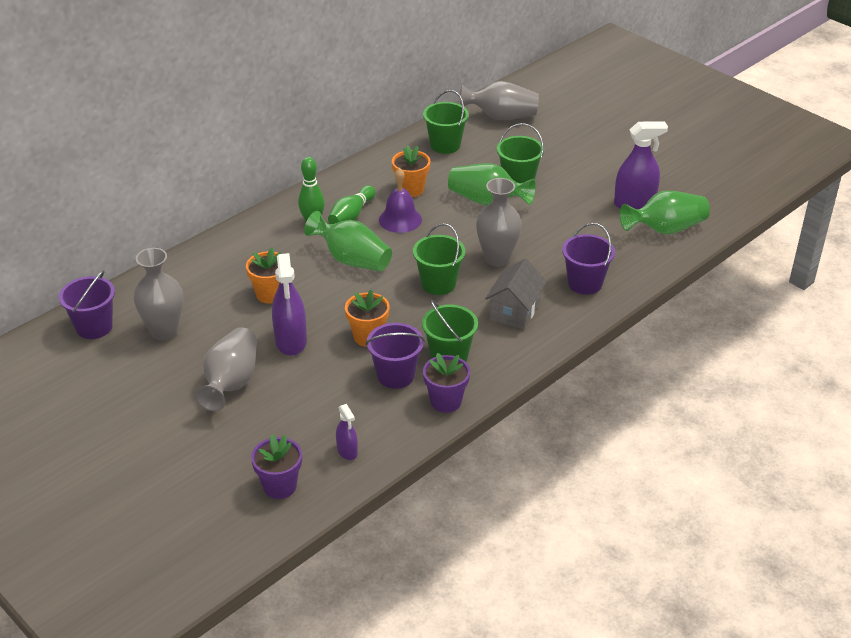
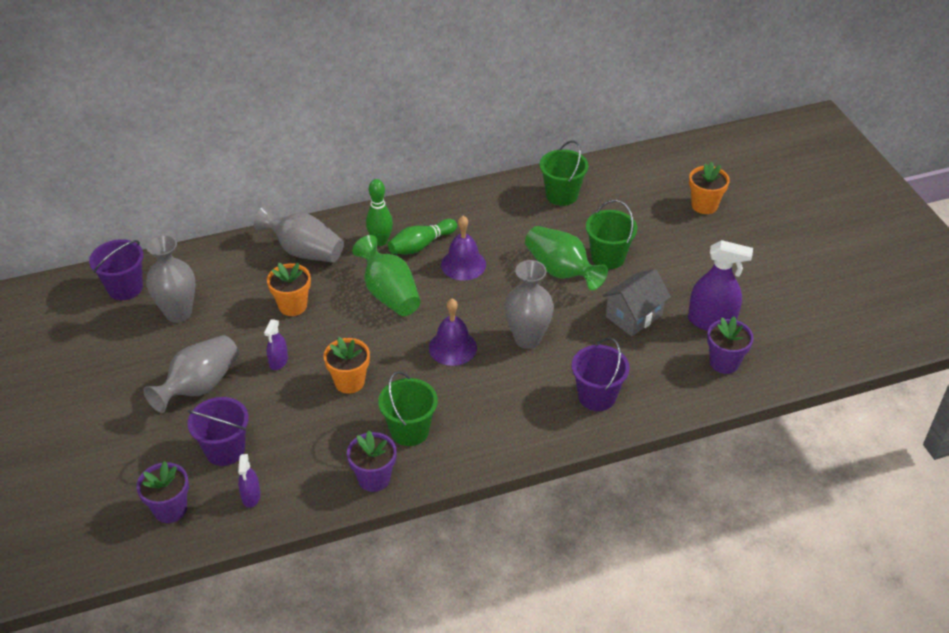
camera: 25 degrees right, 5 degrees up
(291, 341) = (278, 361): purple spray bottle -> purple spray bottle, size x0.53
(395, 375) = (347, 433): purple bucket -> purple bucket (225, 450)
(411, 189) = (495, 234): orange flower pot -> orange flower pot (704, 205)
(438, 284) = (452, 347): green bucket -> purple bell
(501, 117) = (639, 179): grey vase -> grey vase (304, 251)
(515, 311) = (505, 404): grey house -> grey house (634, 316)
(665, 229) = (724, 362): green vase -> purple flower pot

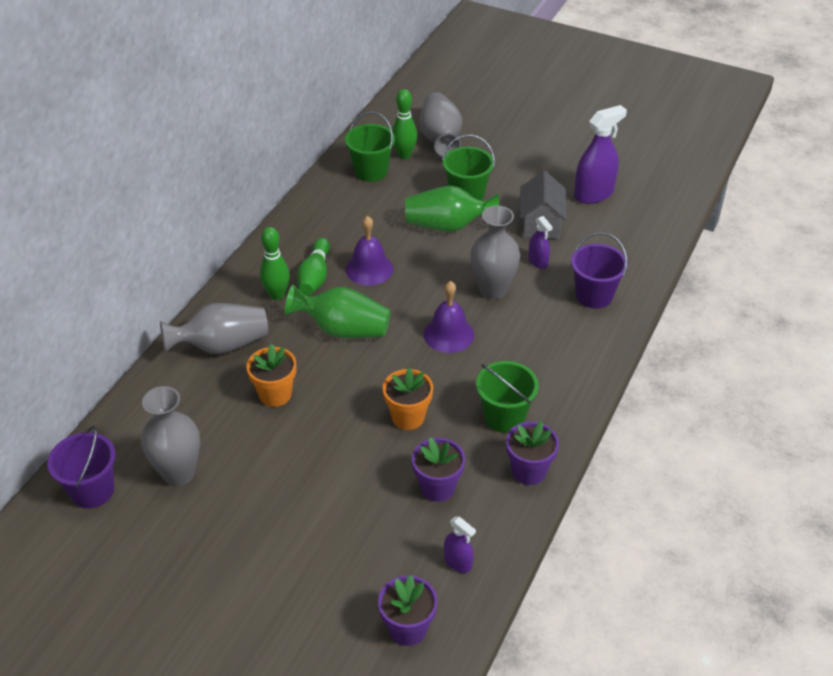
camera: 45 degrees left, 0 degrees up
(199, 386) = (288, 515): grey vase -> grey vase (440, 138)
(225, 450) = (384, 546): purple bucket -> none
(278, 361) = (327, 445): purple spray bottle -> purple spray bottle (538, 261)
(603, 198) = (404, 155): none -> green bowling pin
(704, 205) = (481, 118): orange flower pot -> none
(724, 362) = (638, 215): purple flower pot -> purple flower pot (437, 487)

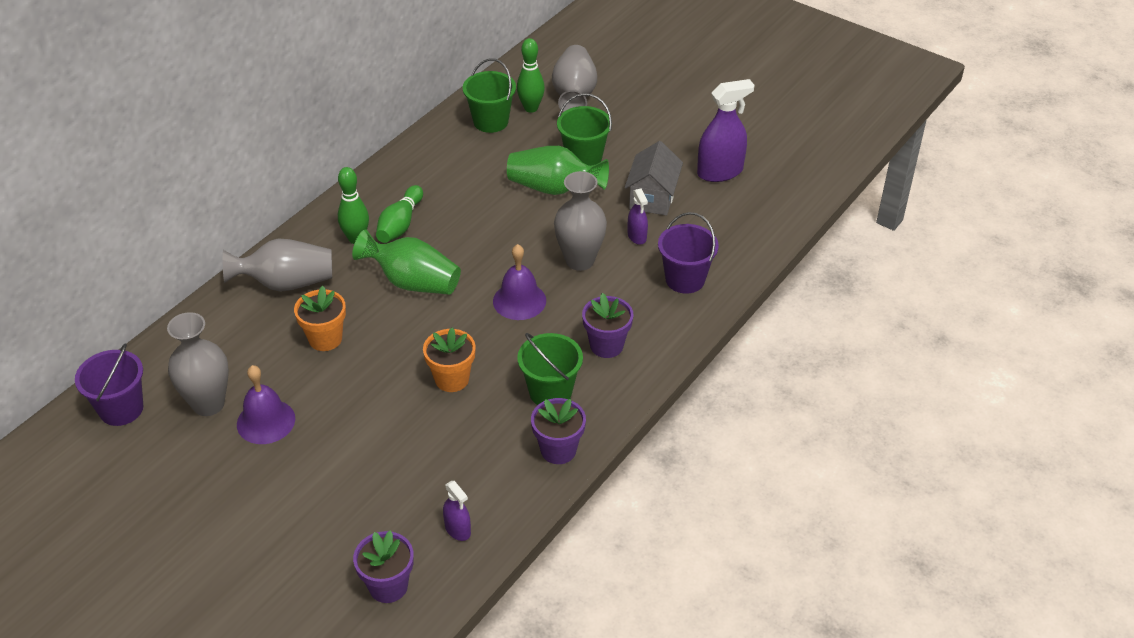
camera: 10 degrees right, 0 degrees up
(369, 269) = (458, 223): purple bell -> purple bell (266, 421)
(437, 487) = (460, 453): purple flower pot -> purple flower pot (606, 345)

